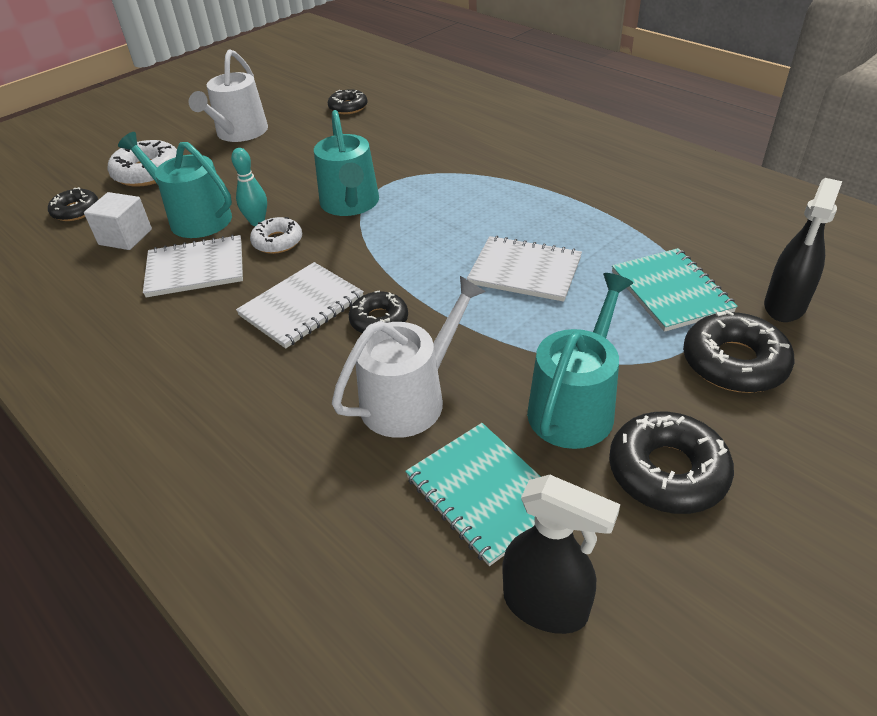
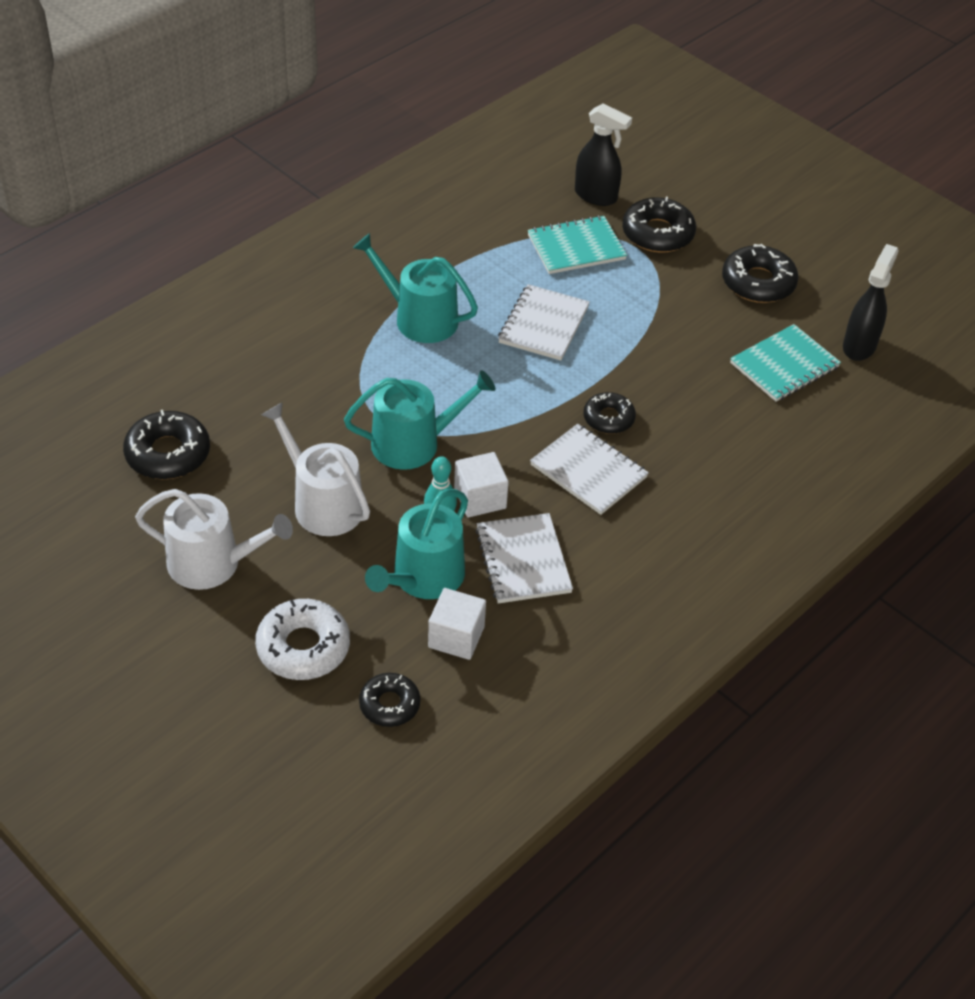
camera: 95 degrees left, 5 degrees up
(277, 241) = (480, 498): white donut -> white cube
(348, 107) = (168, 453): black donut -> black donut, size x1.57
(410, 398) = (700, 400): white watering can -> white watering can (322, 503)
(575, 406) = (704, 315): turquoise watering can -> turquoise watering can (419, 318)

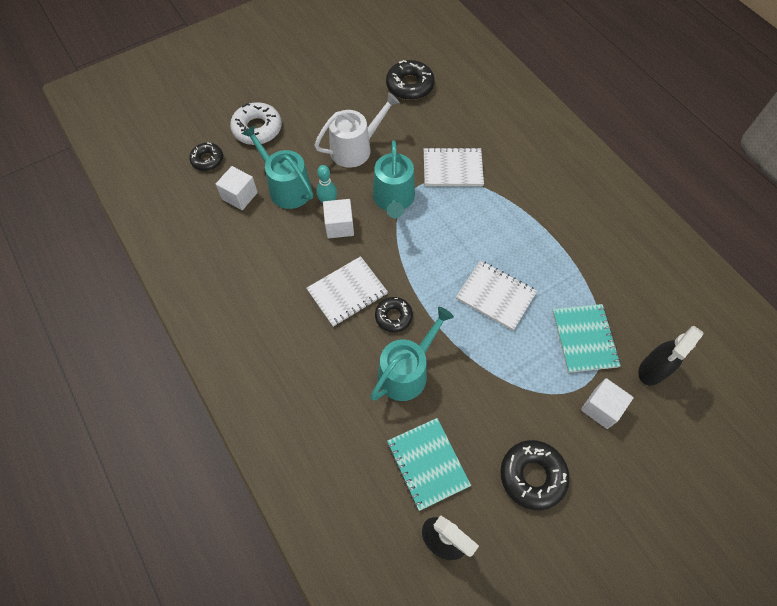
camera: 105 degrees right, 15 degrees up
(213, 563) = (325, 98): white watering can -> none
(419, 318) = (510, 220): turquoise watering can -> turquoise watering can (406, 371)
(523, 560) = (284, 239): white notebook -> white notebook (452, 168)
(657, 233) = (601, 408): black donut -> white cube

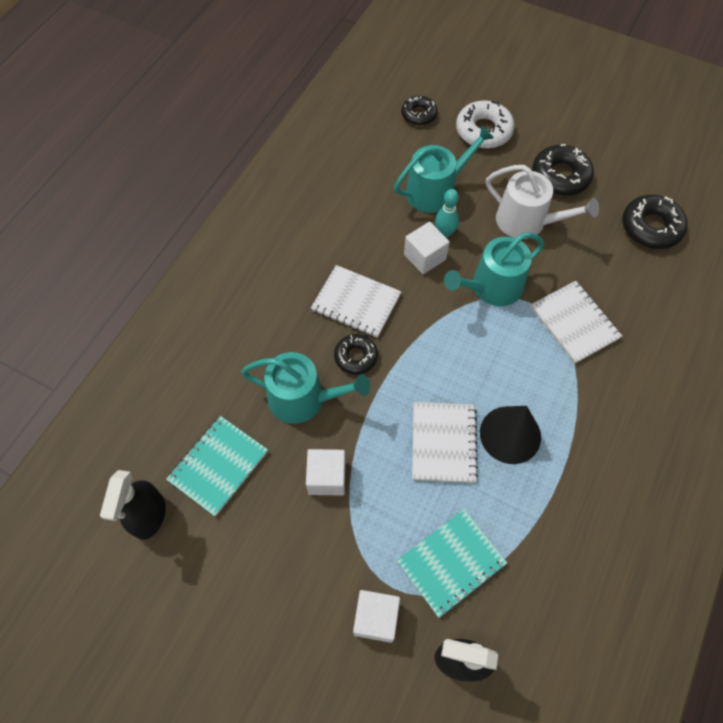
camera: 60 degrees right, 0 degrees up
(240, 196) = (398, 160): white cube -> white cube (327, 477)
(286, 187) = (435, 190): turquoise watering can -> turquoise watering can turned 45 degrees clockwise
(512, 252) = (510, 434): none -> black cone
(532, 476) = (257, 575): black donut -> black donut (560, 176)

